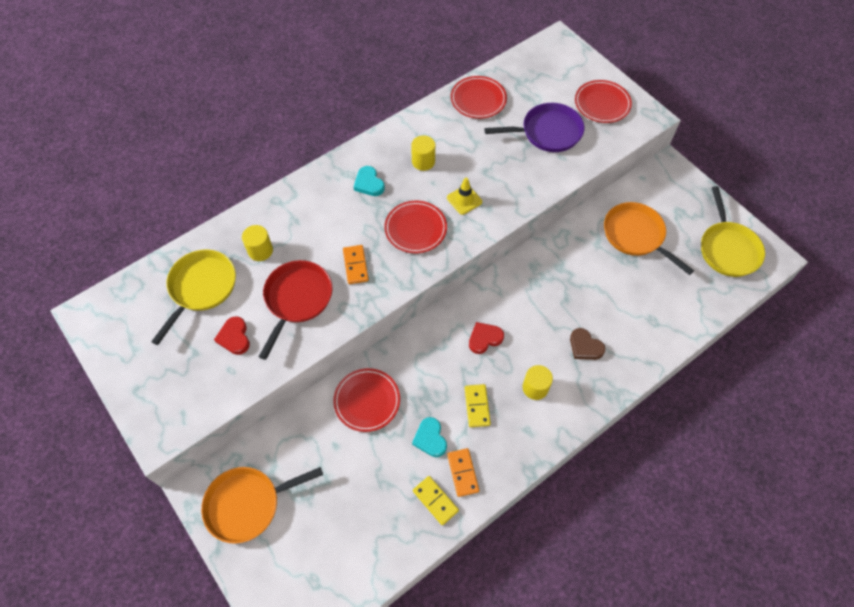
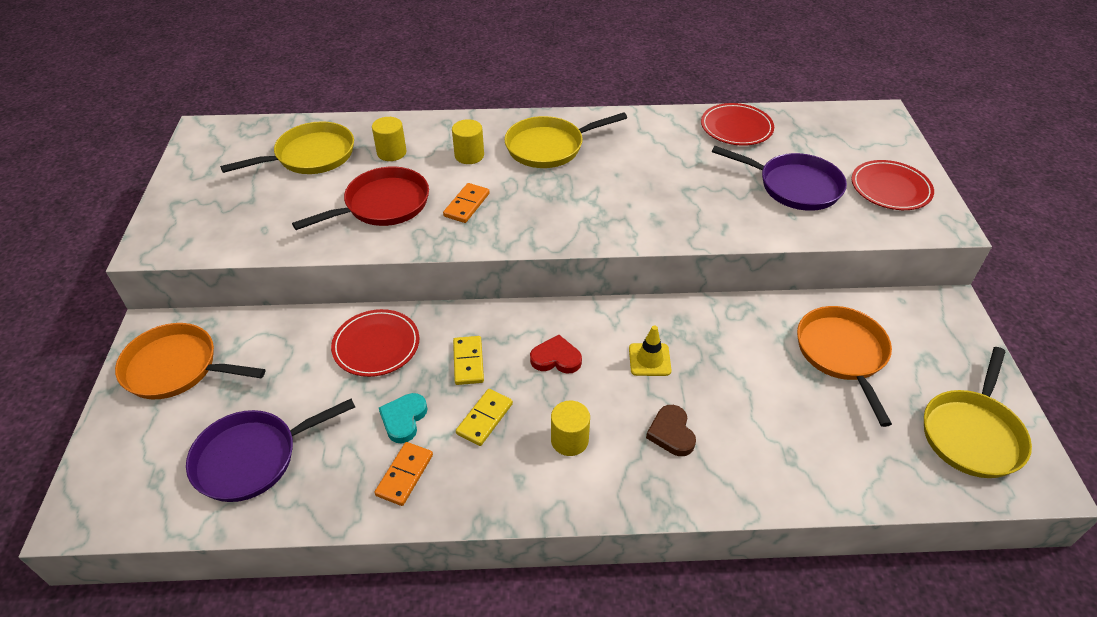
camera: 35 degrees right, 15 degrees down
(234, 337) = (296, 206): red heart -> none
(362, 526) = (252, 458): none -> purple pan
(369, 183) = (549, 147): turquoise heart -> yellow pan
(415, 229) = (559, 203): red plate -> none
(423, 161) = (624, 153): yellow cylinder -> yellow cylinder (469, 155)
(435, 501) = (348, 484): yellow domino -> yellow domino (468, 362)
(464, 200) = (637, 203): yellow traffic cone -> yellow traffic cone (649, 360)

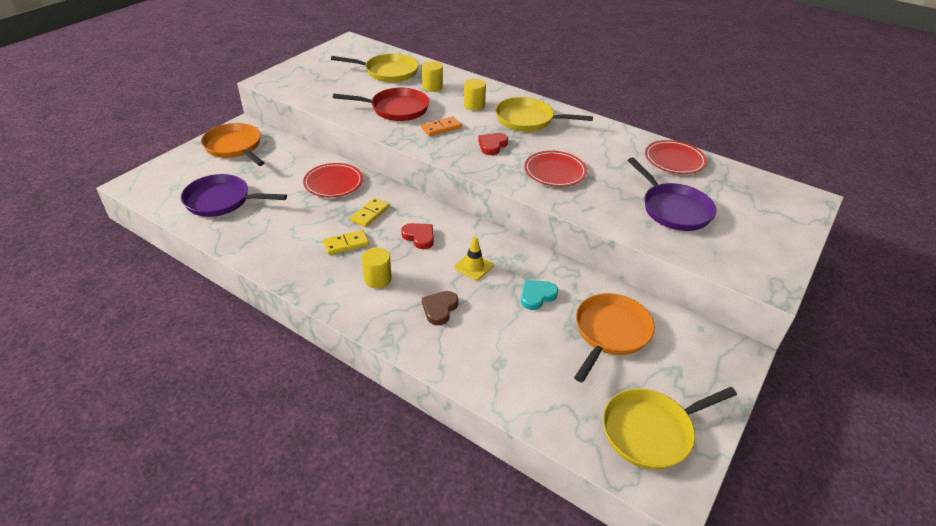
camera: 35 degrees right, 5 degrees down
(404, 419) = (306, 222): turquoise heart -> turquoise heart (537, 296)
(405, 475) = (277, 246): orange domino -> none
(549, 200) = (492, 145): none -> red heart
(890, 188) = (752, 243): red plate -> red plate (555, 171)

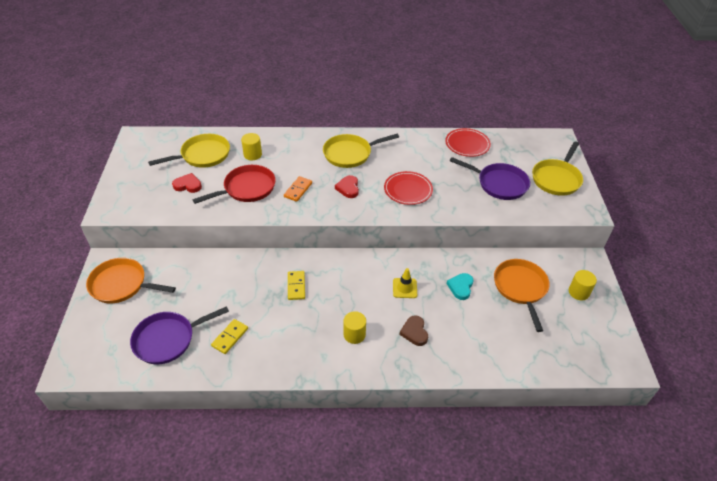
camera: 35 degrees left, 5 degrees up
(333, 183) = (241, 275): red plate -> none
(346, 244) = (305, 320): yellow domino -> yellow domino (230, 337)
(419, 237) = (349, 286): red heart -> red heart (188, 185)
(474, 105) = (300, 158): yellow cylinder -> yellow cylinder (578, 292)
(651, 431) = (591, 337): yellow pan -> yellow pan (556, 179)

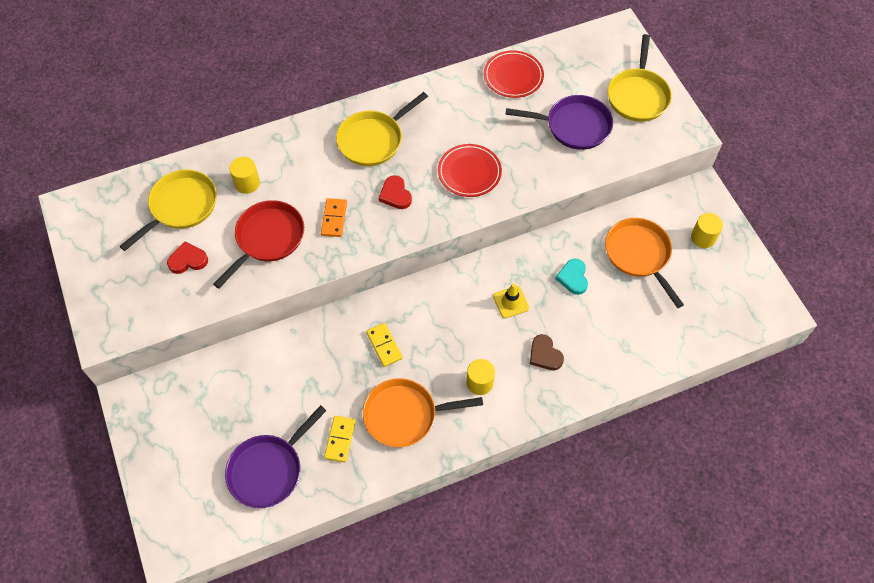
camera: 20 degrees left, 15 degrees up
(121, 285) = (169, 421): orange pan -> orange pan (405, 415)

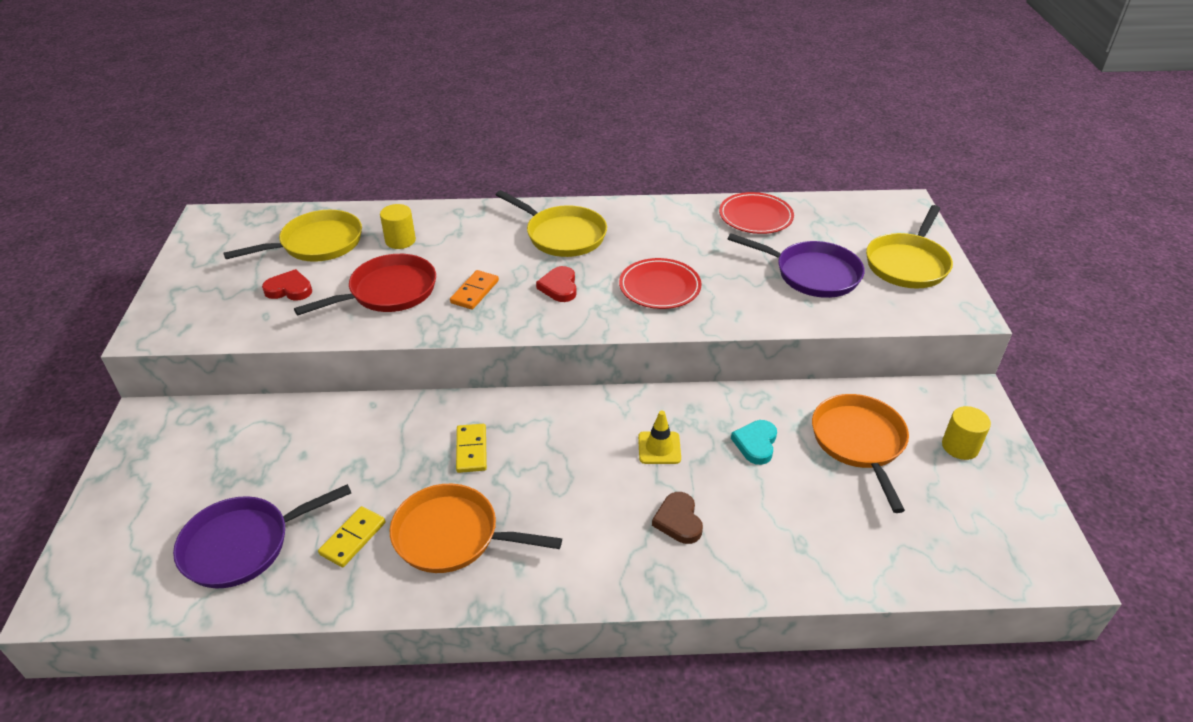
camera: 20 degrees right, 20 degrees down
(373, 140) = (562, 235): yellow pan -> yellow pan turned 120 degrees counterclockwise
(479, 383) = (572, 527): yellow cylinder -> none

